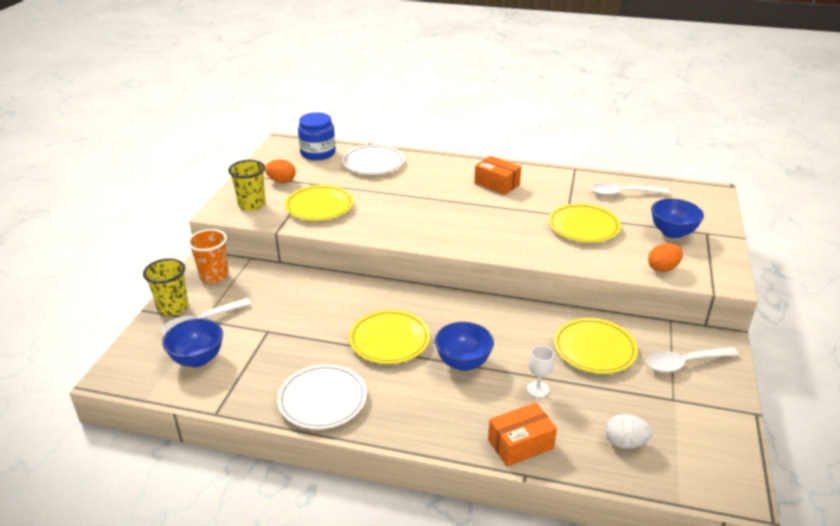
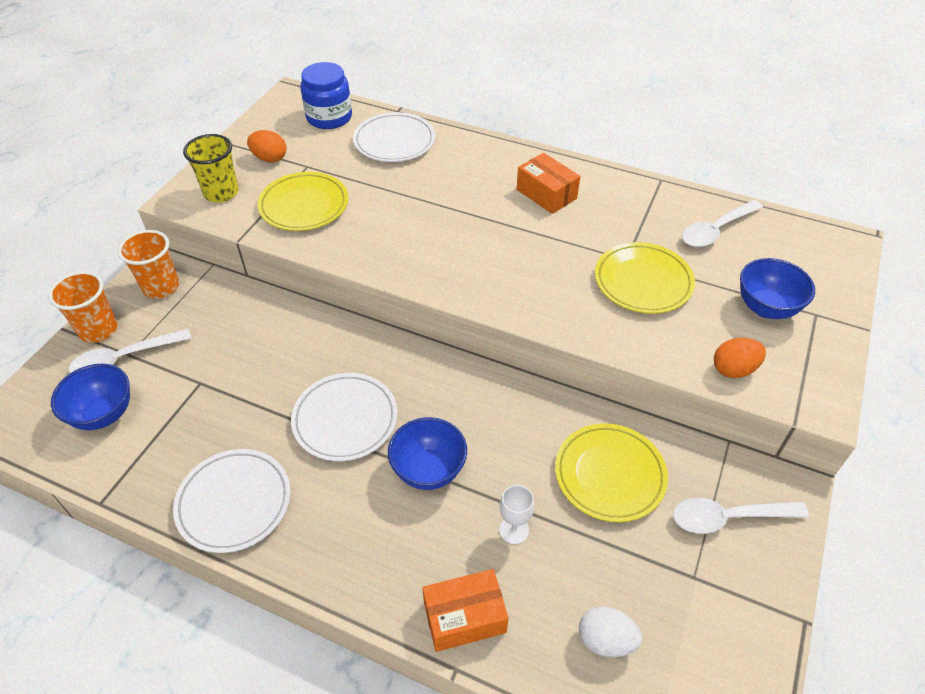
camera: 10 degrees right, 15 degrees up
(173, 307) = (98, 330): yellow cup -> orange cup
(389, 340) = (345, 419): yellow plate -> white plate
(623, 193) = (716, 230): white spoon -> white spoon turned 45 degrees counterclockwise

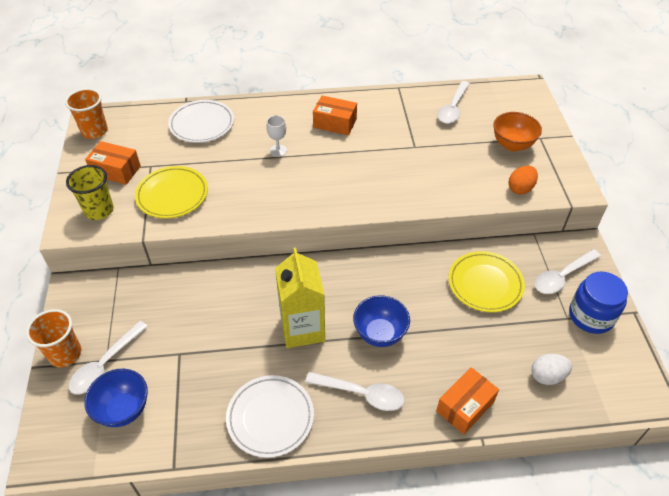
camera: 30 degrees left, 0 degrees up
(161, 287) = (90, 301): orange cup -> orange cup (94, 131)
(269, 158) = (116, 171): orange egg -> orange box
(329, 117) = (137, 123): blue jar -> blue jar (591, 316)
(345, 419) = (302, 328): white plate -> yellow carton
(352, 531) = (361, 394): none -> white spoon
(514, 530) = (456, 343): white goblet -> white goblet (278, 150)
(643, 282) = (434, 157): yellow plate -> none
(766, 308) = (512, 145): blue bowl -> orange bowl

